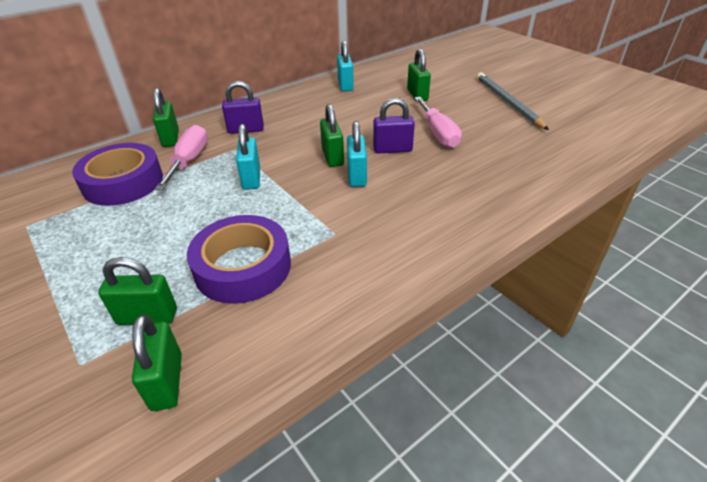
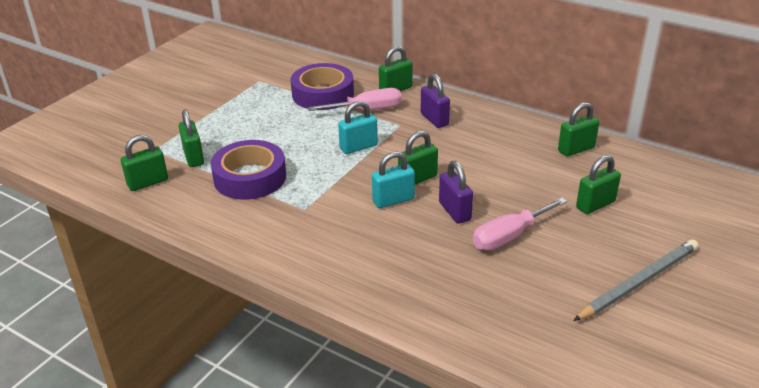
camera: 70 degrees right, 5 degrees down
(345, 85) = (576, 149): turquoise padlock -> green padlock

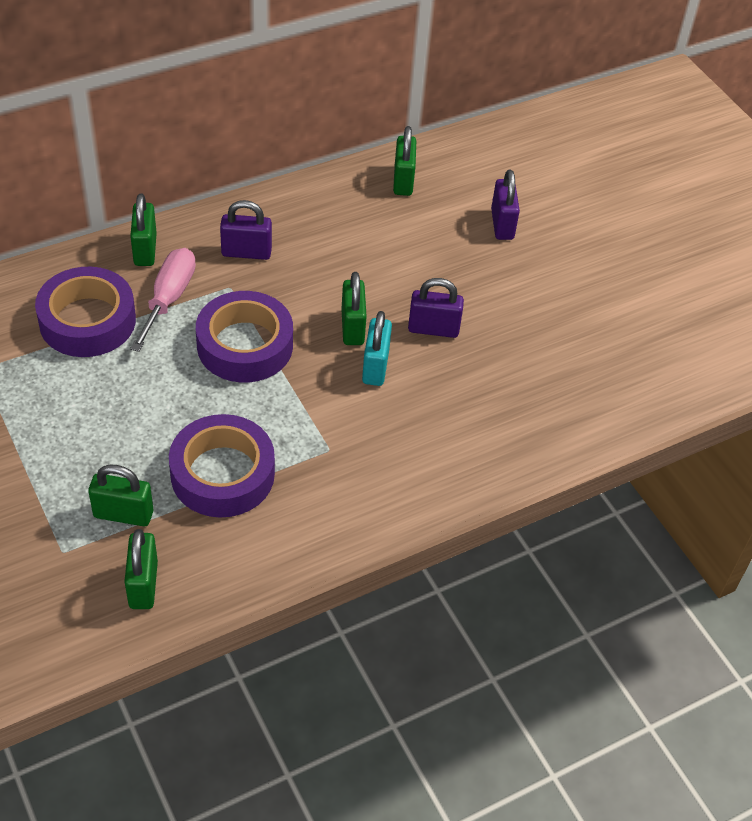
camera: 65 degrees left, 15 degrees up
(358, 147) = (245, 345): turquoise padlock -> purple tape
(509, 236) = (503, 311): pink screwdriver -> none
(595, 205) = (502, 224): green padlock -> purple padlock
(639, 282) = (626, 266): grey pencil -> none

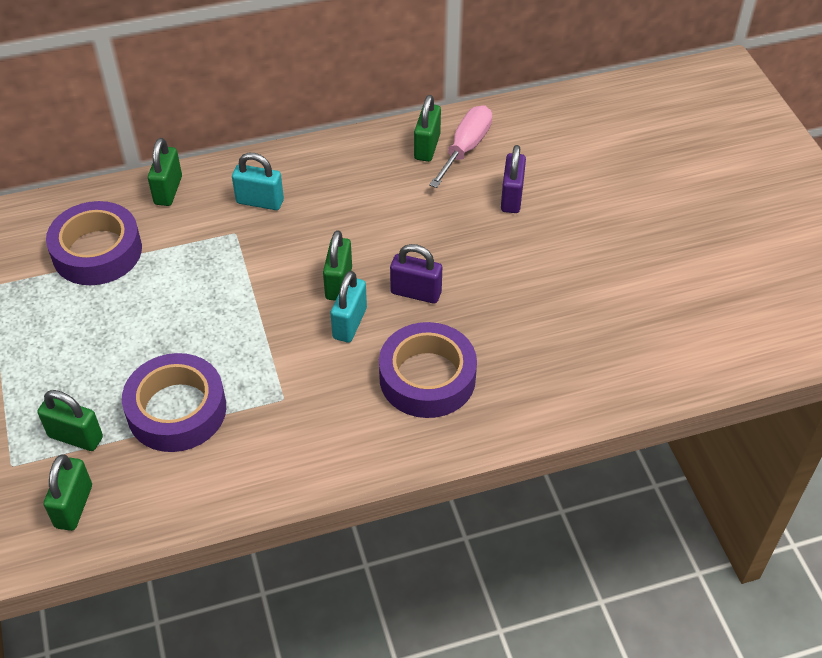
camera: 15 degrees right, 0 degrees up
(169, 298) = (176, 238): pink screwdriver -> pink screwdriver (465, 148)
(245, 345) = (233, 289): purple tape -> purple tape (427, 378)
(246, 252) = (260, 201): purple padlock -> turquoise padlock

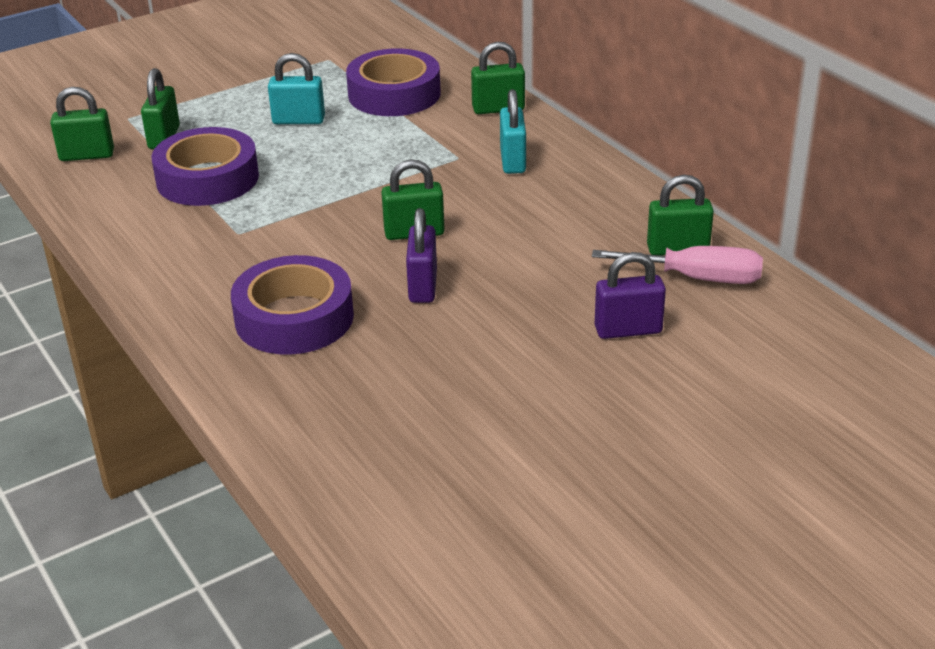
camera: 75 degrees right, 15 degrees down
(350, 323) = (357, 251): turquoise padlock -> turquoise padlock (298, 120)

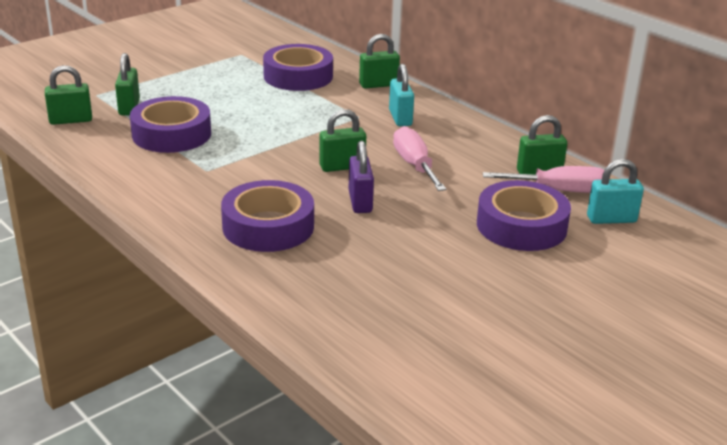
camera: 10 degrees left, 5 degrees down
(298, 120) = (231, 94): turquoise padlock -> turquoise padlock (611, 219)
(511, 234) = (414, 165): none -> pink screwdriver
(628, 330) = (521, 226): purple padlock -> purple tape

